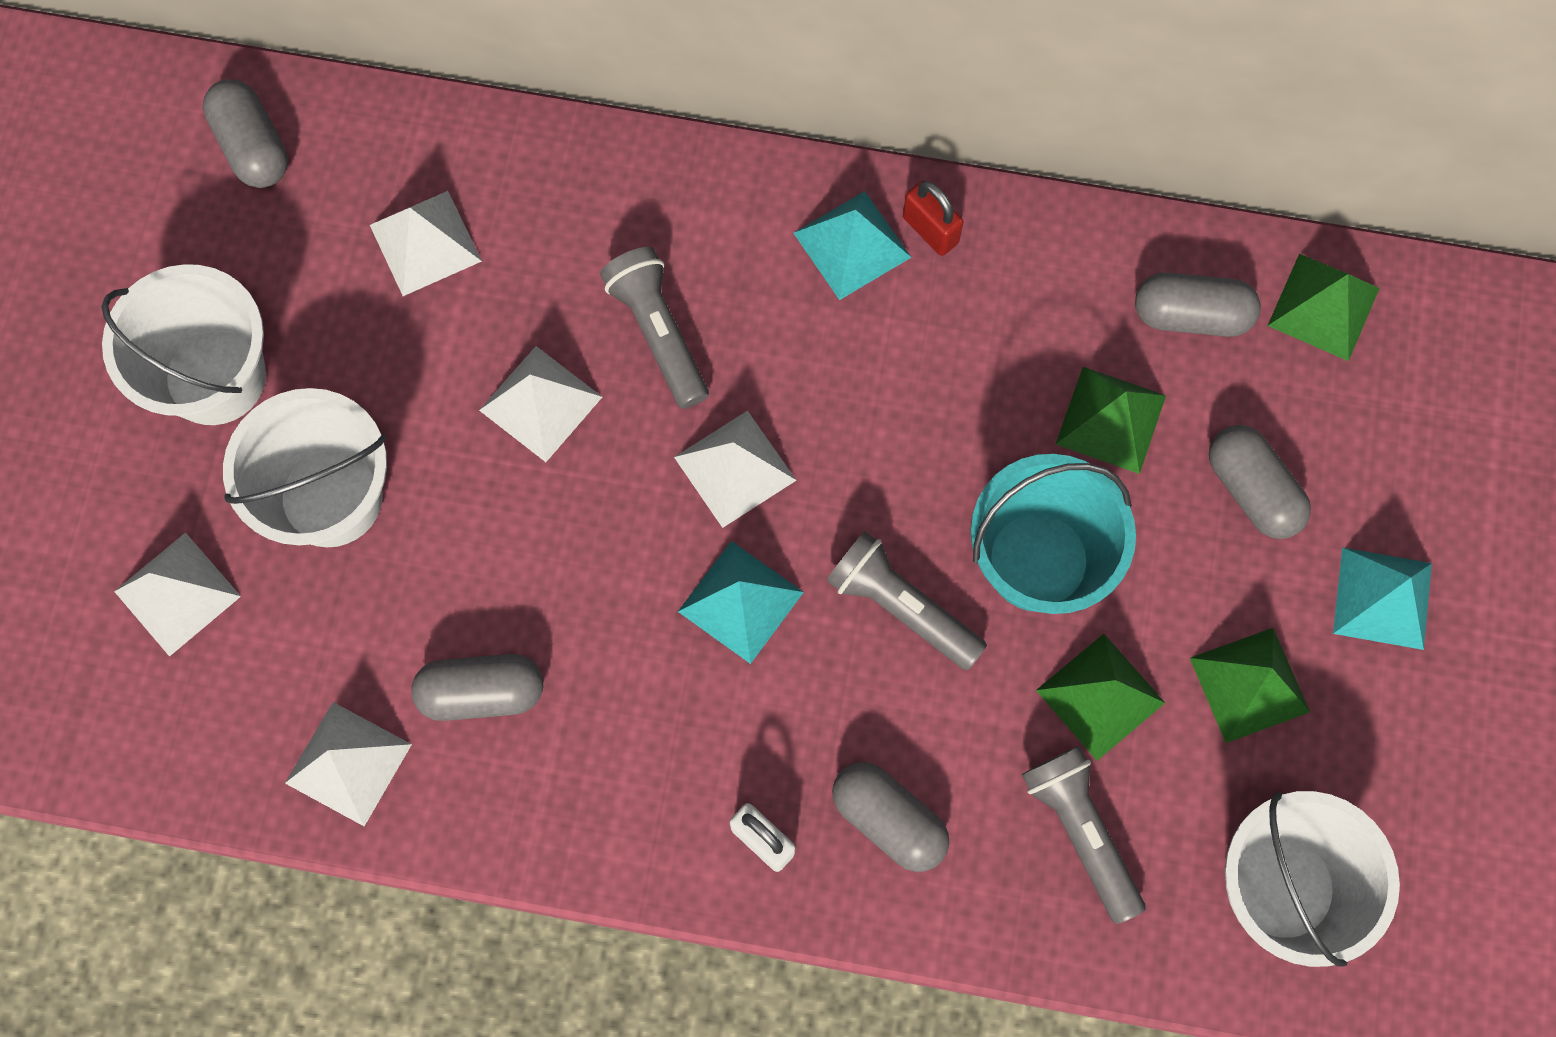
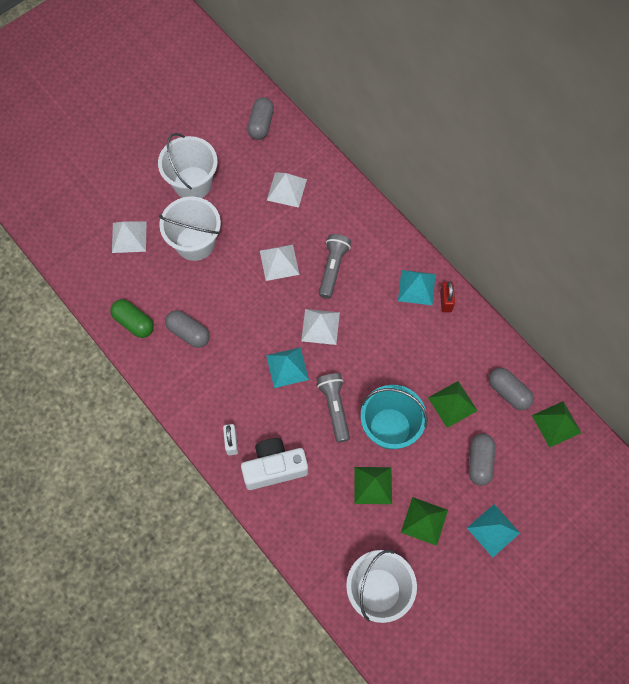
camera: 40 degrees right, 5 degrees down
(348, 763) = (134, 322): white pyramid -> green capsule
(888, 820) = (274, 468): grey capsule -> white camera
(1080, 831) = (330, 520): grey flashlight -> none

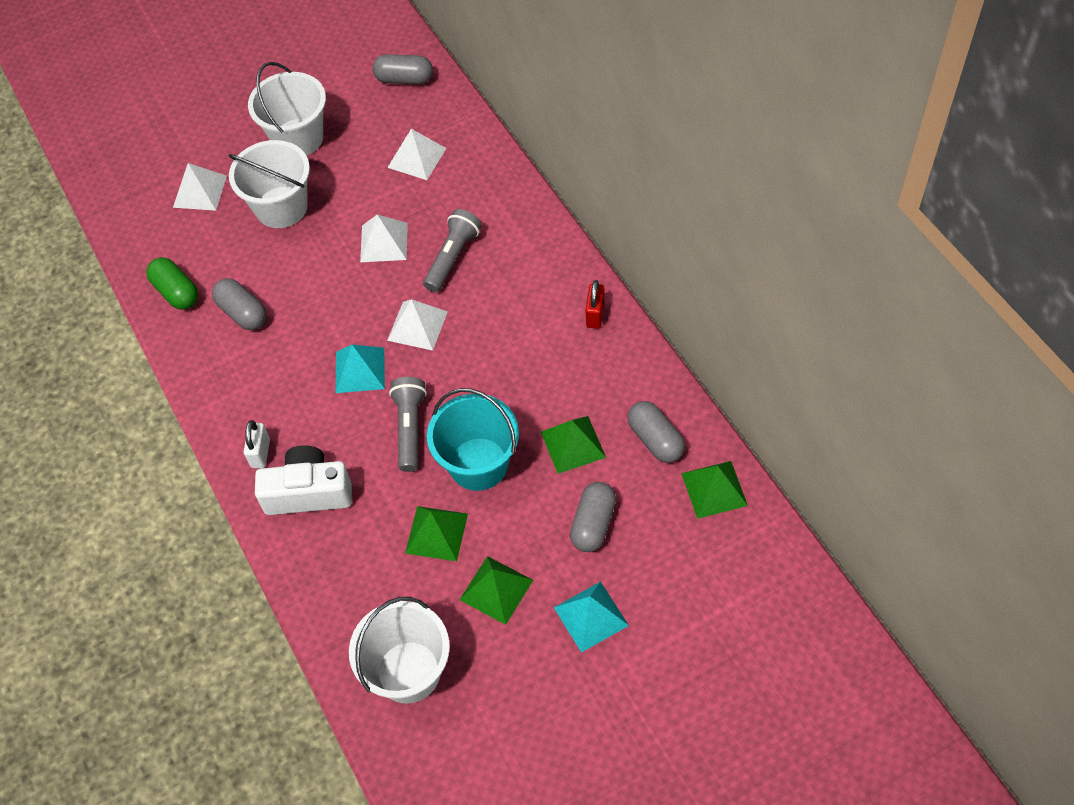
camera: 15 degrees right, 10 degrees down
(261, 124) = (404, 79): grey capsule -> grey capsule turned 75 degrees clockwise
(416, 287) = (559, 293): turquoise pyramid -> none

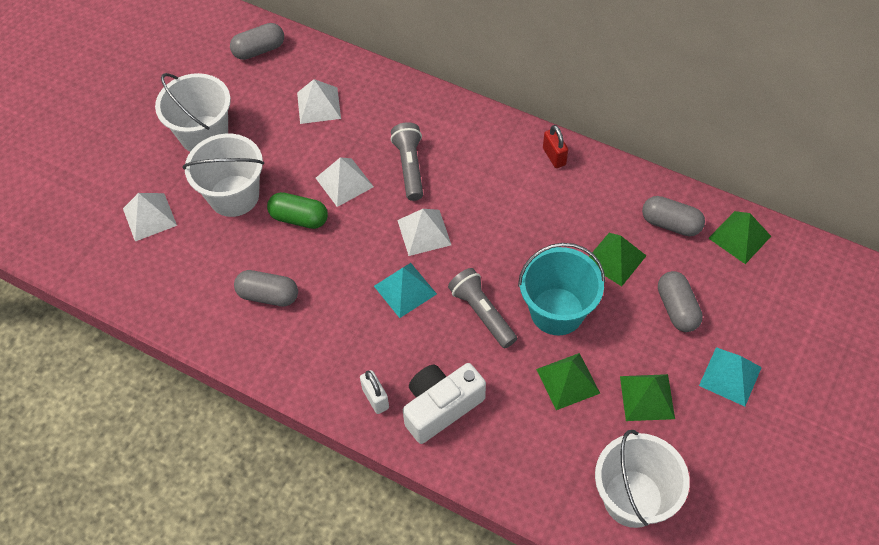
camera: 35 degrees left, 0 degrees up
(176, 292) = (195, 308): green capsule -> green capsule (299, 218)

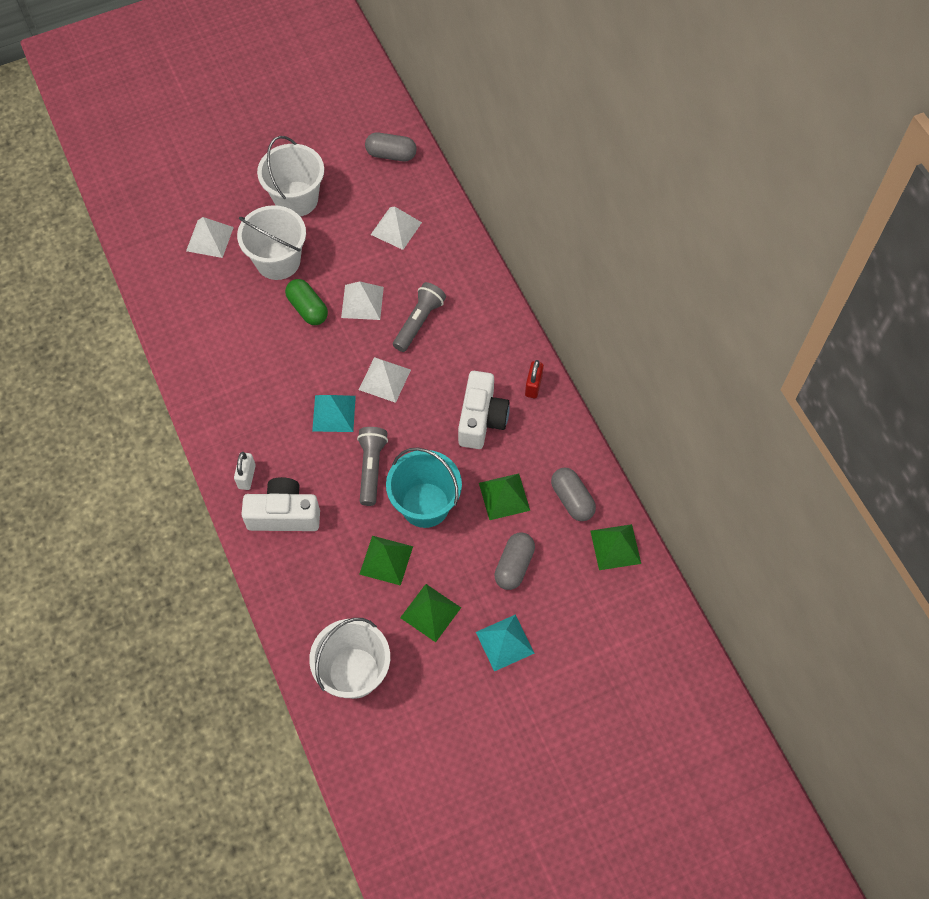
camera: 35 degrees right, 5 degrees up
(268, 295) = (239, 352): grey capsule -> none
(537, 210) = (481, 419): none -> white camera

